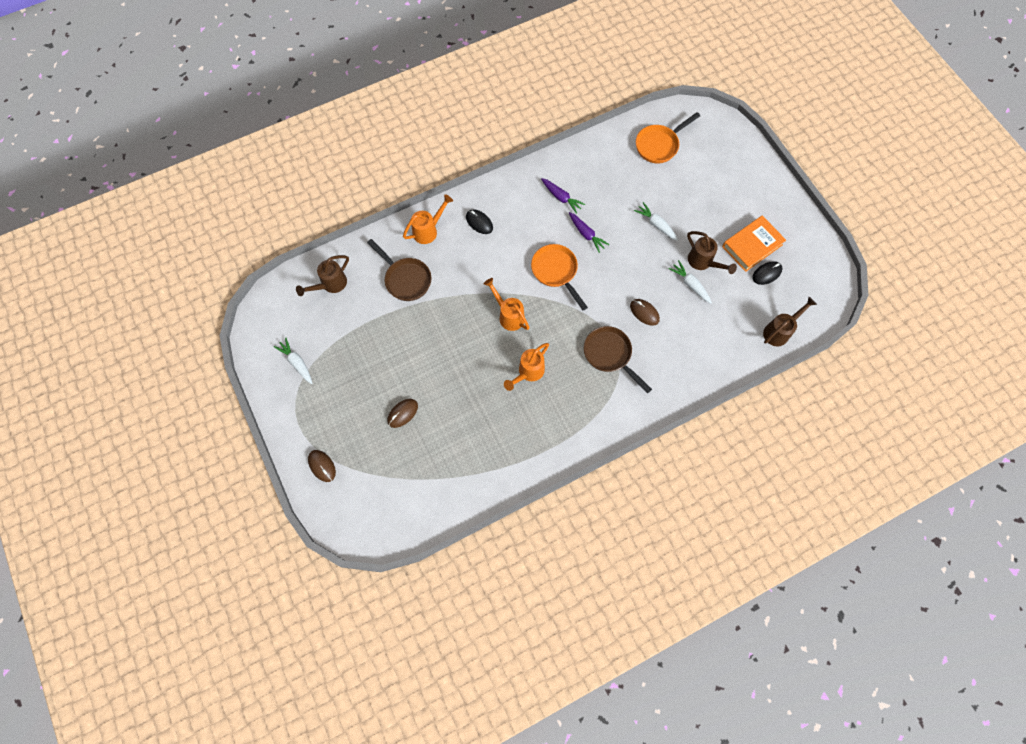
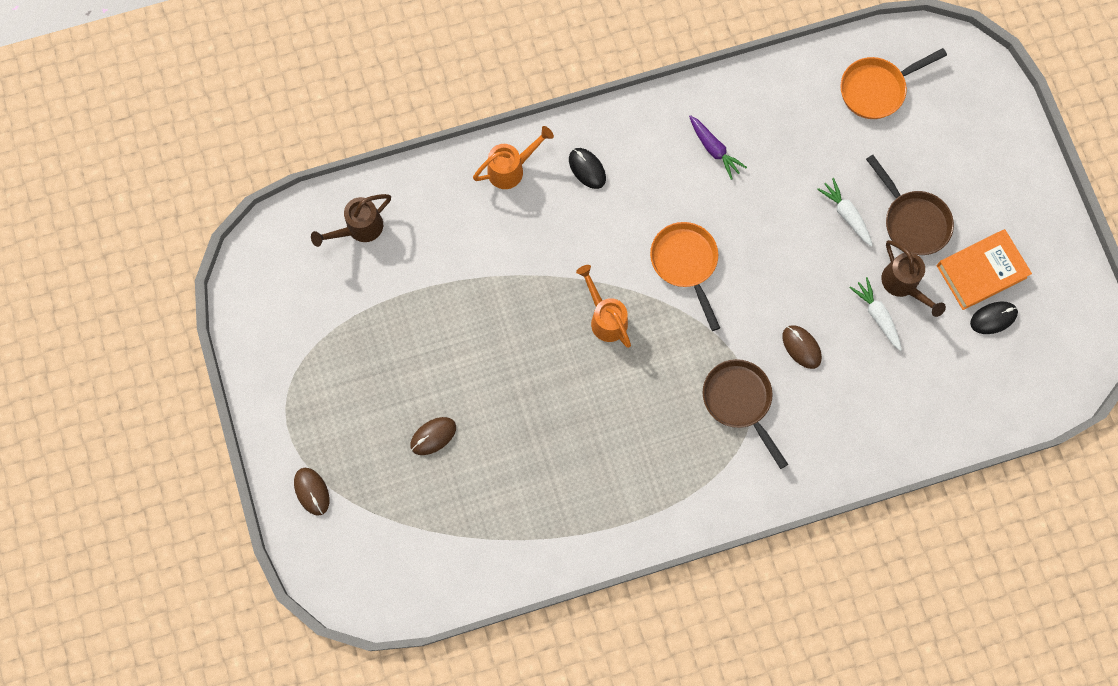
camera: 10 degrees right, 5 degrees up
(297, 362) = (296, 337): white carrot -> none
(406, 279) = (467, 238): brown pan -> brown pan (912, 221)
(528, 373) = (618, 408): orange watering can -> none
(586, 234) = (740, 213): purple carrot -> none
(779, 331) = (992, 408): brown watering can -> none

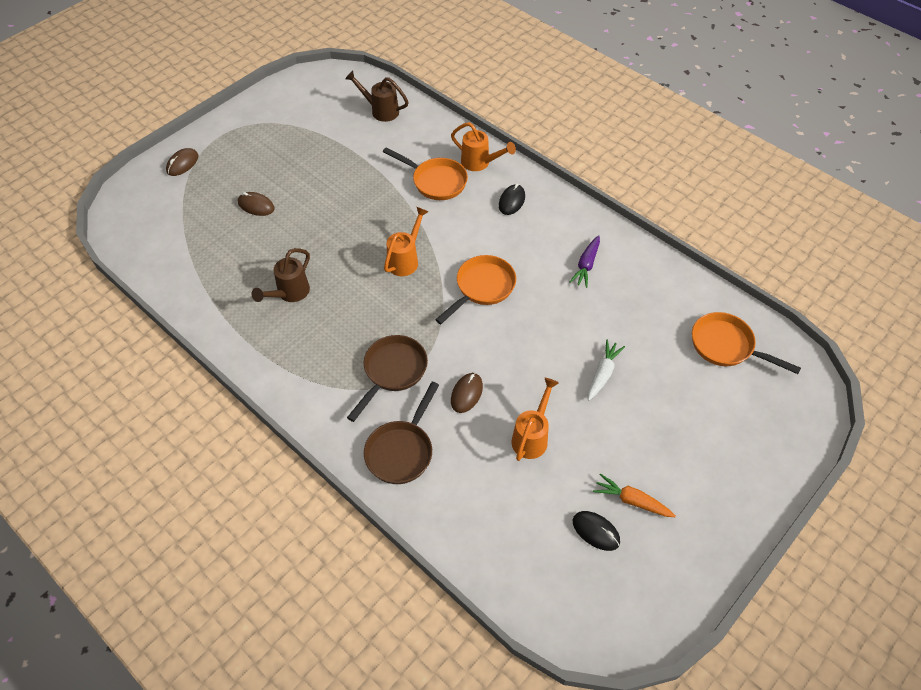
camera: 60 degrees right, 20 degrees down
(511, 229) = (436, 181): none -> orange pan
(877, 315) = (532, 436): white carrot -> orange watering can
(903, 285) = (573, 444): brown watering can -> brown watering can (289, 294)
(912, 221) = (635, 424): brown pan -> brown pan (402, 451)
(981, 271) = (632, 500): orange book -> orange carrot

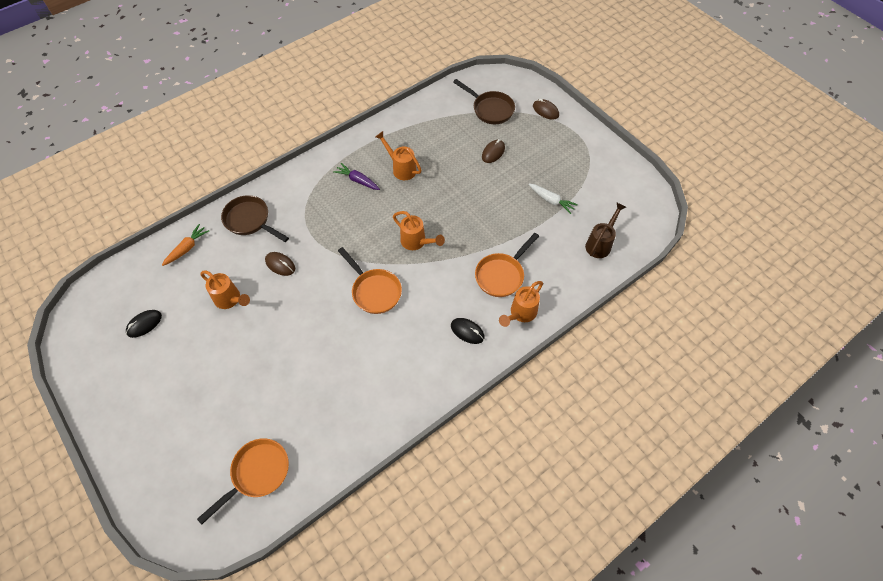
camera: 100 degrees right, 5 degrees up
(289, 294) = (401, 168): brown watering can -> orange watering can
(392, 372) = (314, 222): brown pan -> brown pan (490, 109)
(586, 265) = (378, 377): purple carrot -> purple carrot (357, 180)
(603, 373) = (265, 362): white carrot -> white carrot (551, 201)
(632, 500) = (155, 354): orange carrot -> orange carrot (187, 248)

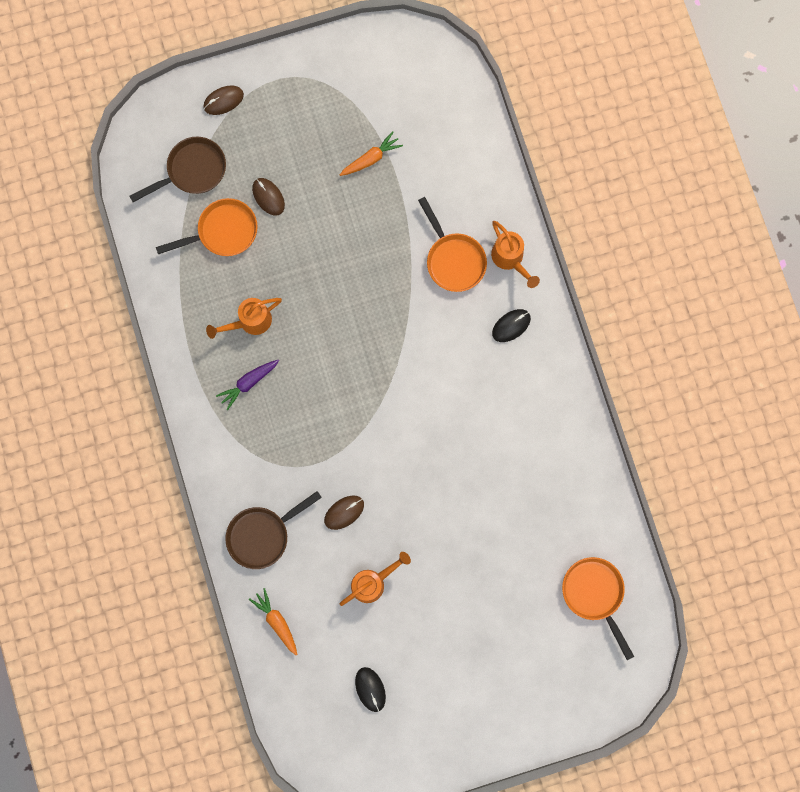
camera: 70 degrees left, 20 degrees up
(374, 291) = (421, 412): orange pan -> orange pan (223, 232)
(417, 242) = (372, 341): orange watering can -> none
(551, 201) = (371, 158): white carrot -> orange carrot
(600, 243) = (452, 130): brown watering can -> none

